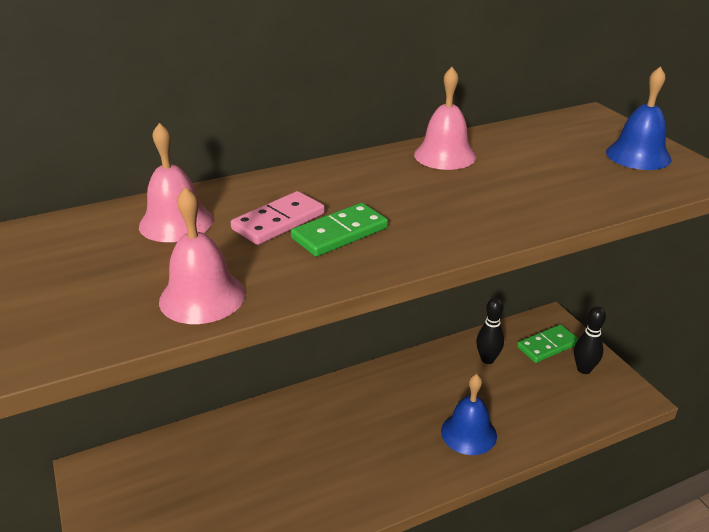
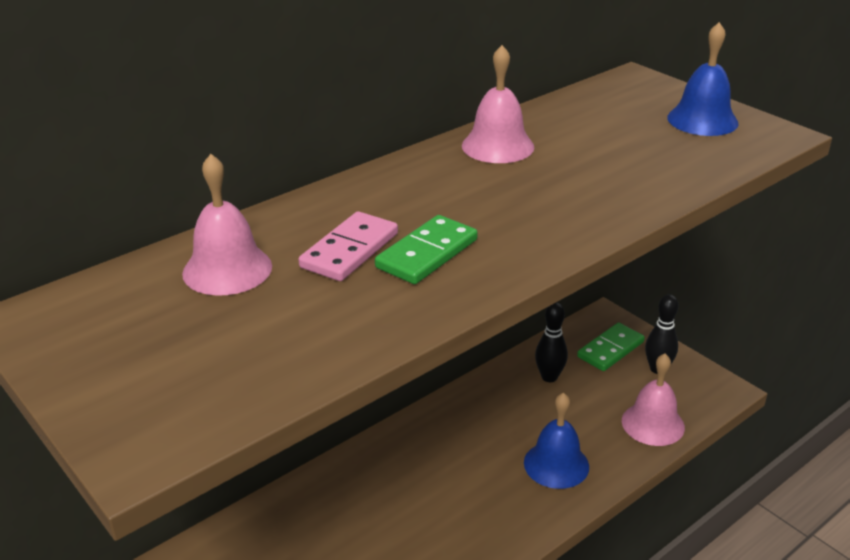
camera: 15 degrees left, 0 degrees up
(202, 297) = (310, 350): pink bell -> pink bell (653, 424)

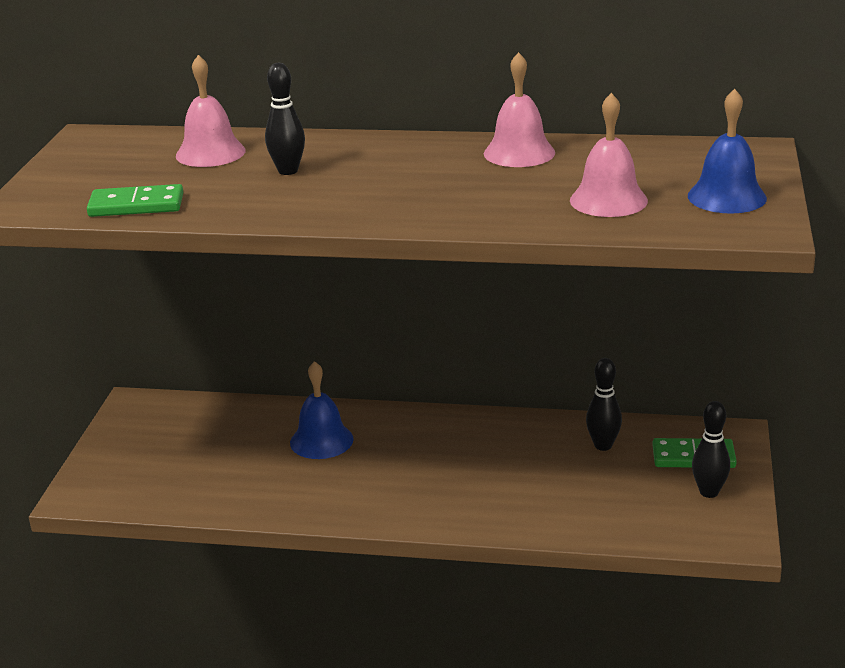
camera: 50 degrees right, 5 degrees down
(350, 250) = (288, 171): pink domino -> black bowling pin
(427, 253) = (323, 190): green domino -> green domino (136, 205)
(556, 464) = (501, 498): blue bell -> blue bell (321, 440)
(653, 424) = (628, 522): pink bell -> pink bell (608, 200)

